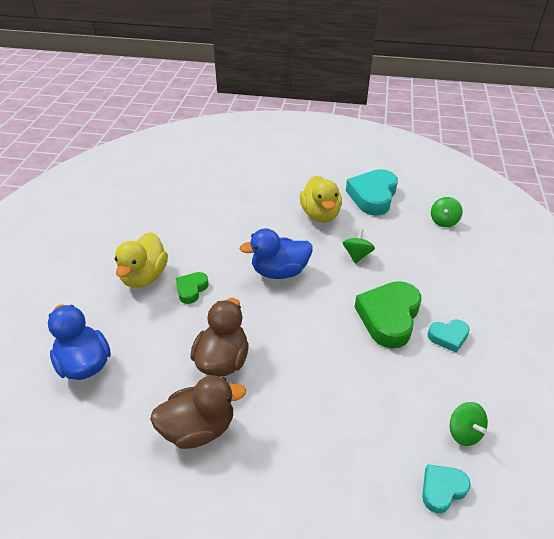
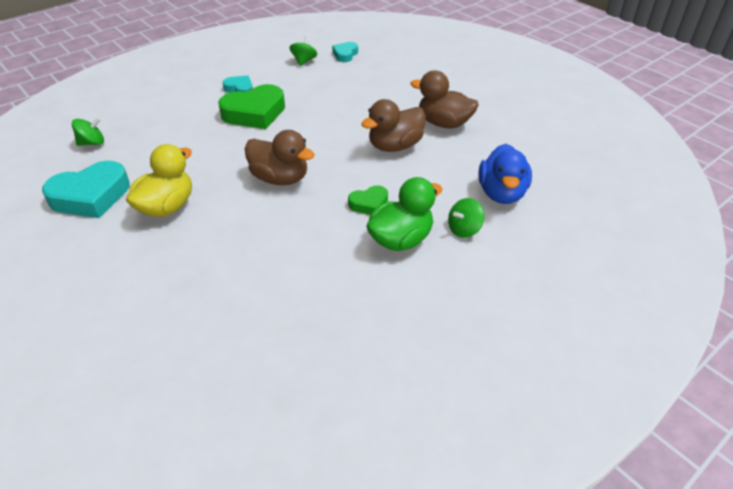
camera: 140 degrees left, 0 degrees up
(144, 276) = (401, 239): yellow duck -> green duck
(279, 271) = (280, 178): blue duck -> brown duck
(357, 255) = (203, 157): green spinning top -> green spinning top (464, 229)
(442, 489) = (345, 55): turquoise heart -> turquoise heart turned 105 degrees clockwise

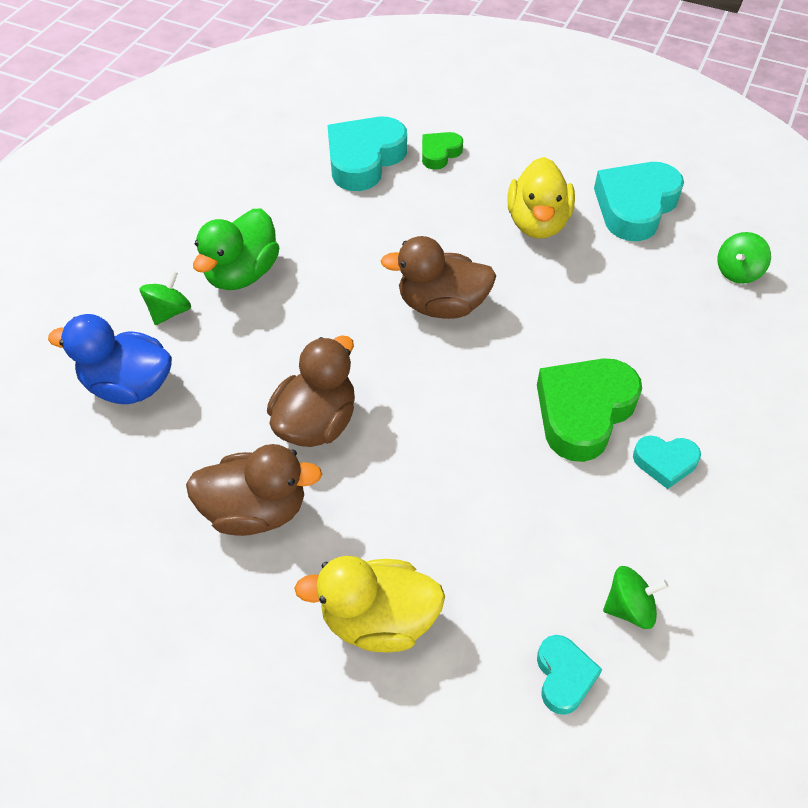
camera: 155 degrees right, 10 degrees up
(242, 308) = (364, 159): none -> turquoise heart
(304, 61) = (629, 607): green spinning top -> green spinning top turned 90 degrees counterclockwise
(369, 204) = (303, 307): green heart -> green heart (439, 153)
(405, 81) = (378, 619): none -> yellow duck
(501, 193) = (129, 385): blue duck -> blue duck turned 60 degrees counterclockwise

